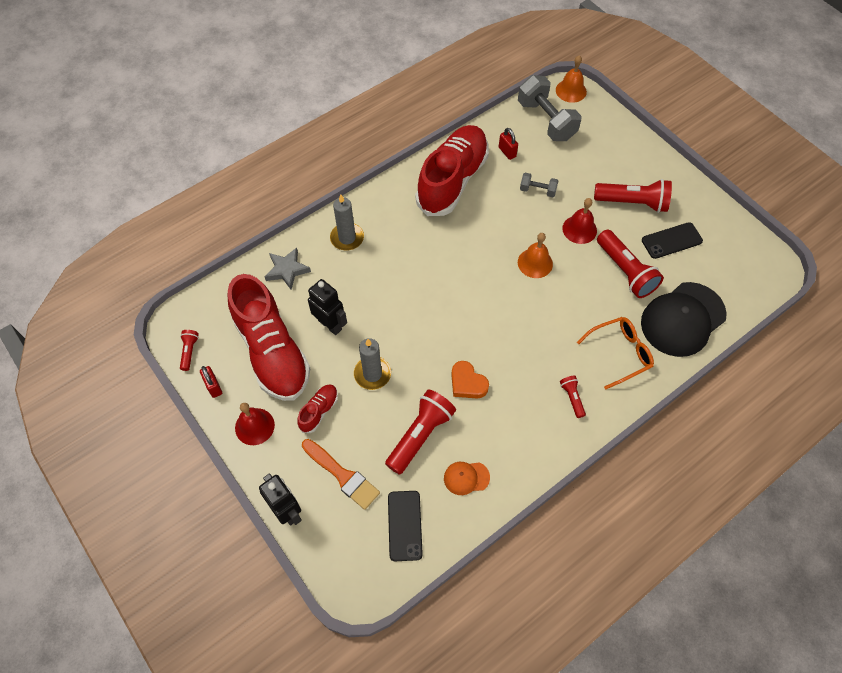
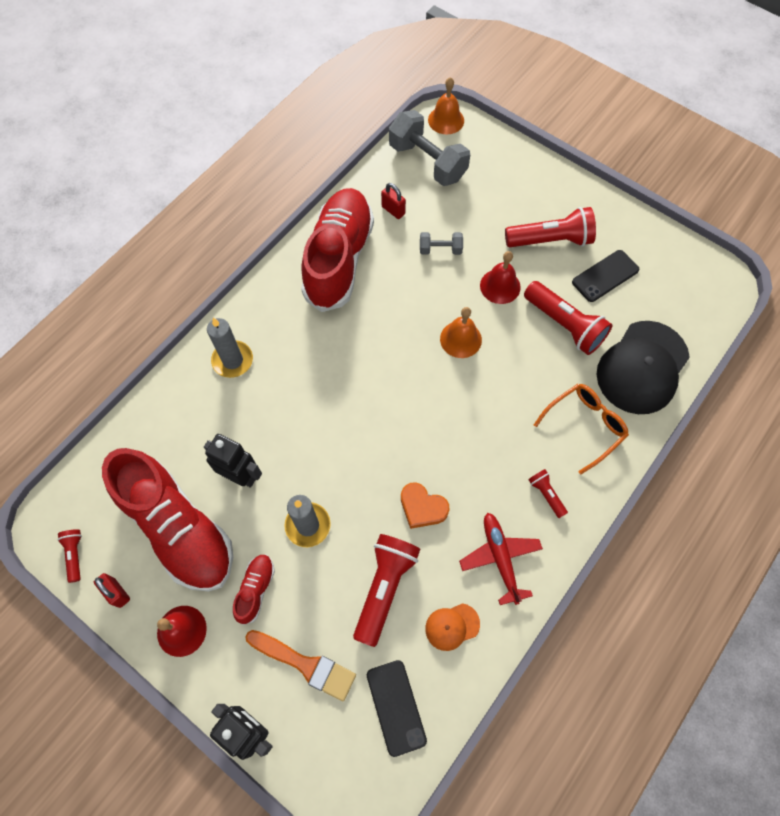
camera: 15 degrees left, 5 degrees up
(287, 270) = (170, 418): grey star -> none
(520, 437) = (500, 558): none -> red plane

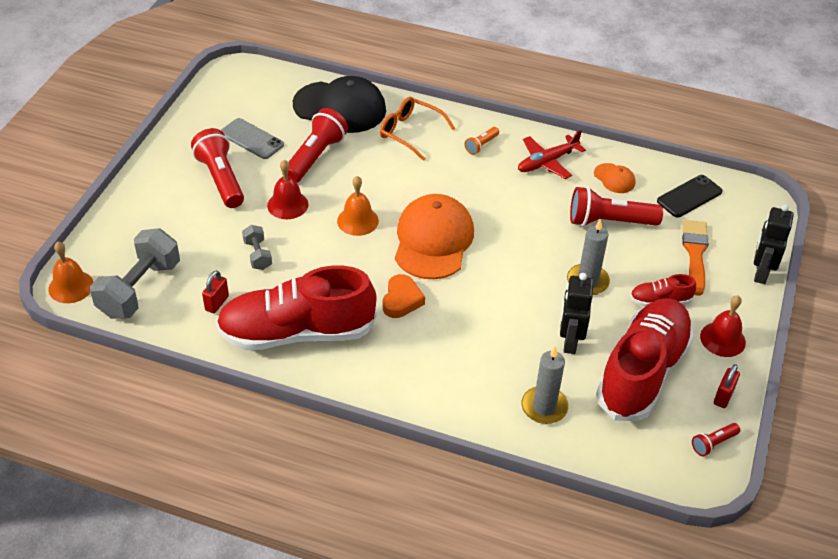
camera: 110 degrees left, 20 degrees down
(232, 360) = (455, 386): grey candle -> grey candle (544, 407)
(413, 398) = (433, 240): none -> orange cap
(422, 507) = (531, 213): orange heart -> orange heart (401, 300)
(546, 494) = (481, 145): red flashlight -> orange flashlight
(605, 276) = (251, 139): black phone -> grey phone

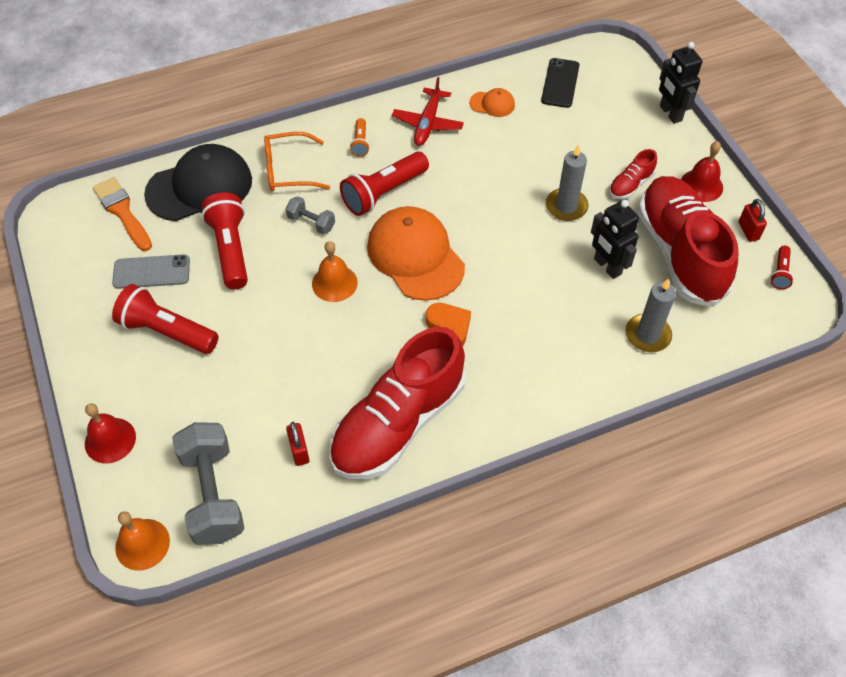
camera: 40 degrees left, 10 degrees up
(257, 255) = (284, 379): grey dumbbell -> grey dumbbell (311, 222)
(287, 204) = (257, 312): red bell -> red bell (110, 440)
(609, 221) = (527, 144): red flashlight -> red flashlight (383, 193)
(695, 253) = (613, 128): orange brush -> orange brush (122, 212)

